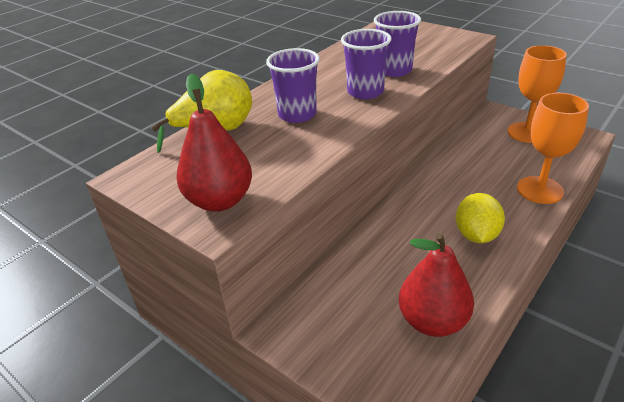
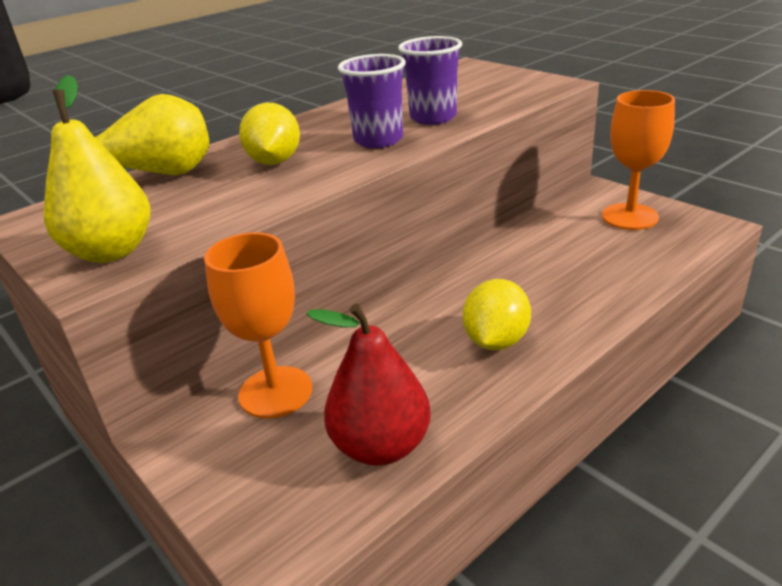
camera: 10 degrees right, 5 degrees down
(220, 201) = (112, 252): red pear -> yellow pear
(297, 114) = (274, 162): purple cup -> yellow lemon
(540, 190) = (615, 290): orange goblet -> orange goblet (275, 392)

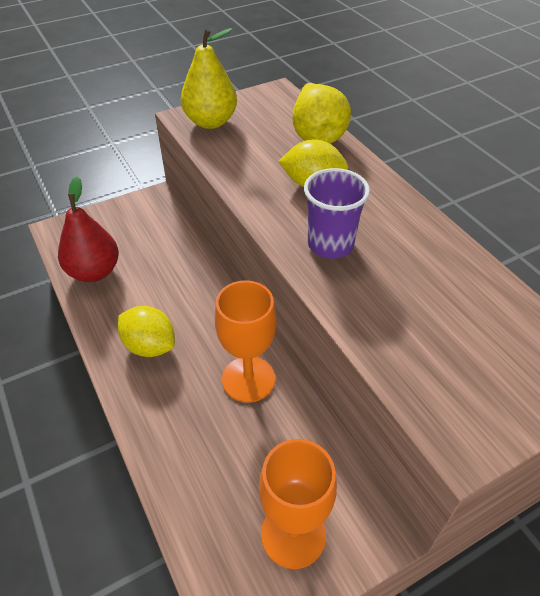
camera: 100 degrees right, 15 degrees up
(275, 392) = (164, 236): orange goblet -> orange goblet (248, 379)
(433, 117) = (375, 292): purple cup -> none

